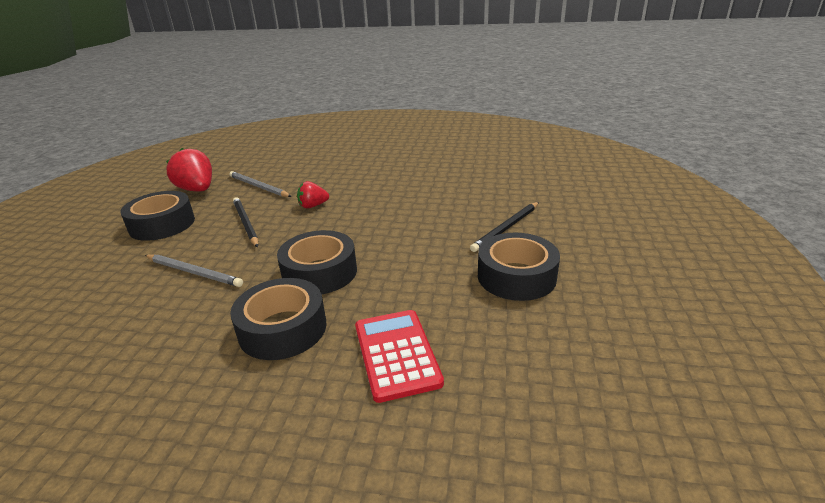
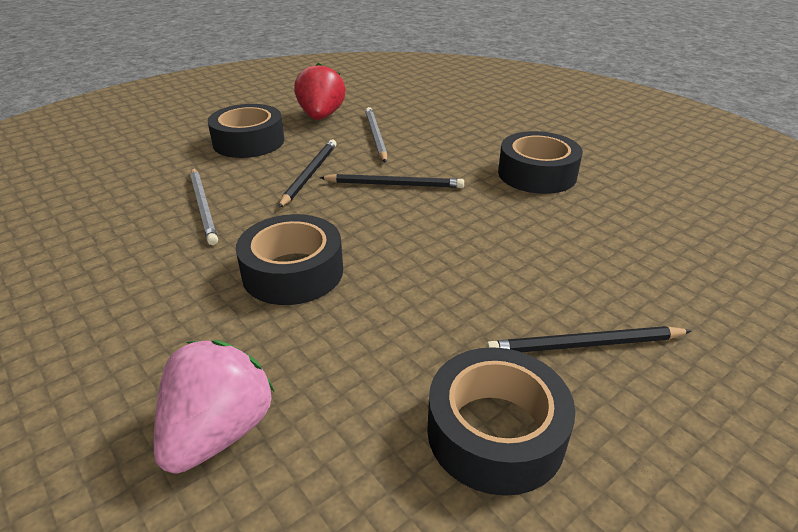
camera: 40 degrees right, 5 degrees up
(283, 329) = (178, 318): black tape -> black tape (537, 174)
(313, 206) = (394, 184): red strawberry -> black pencil
(396, 354) = (219, 432): red calculator -> pink strawberry

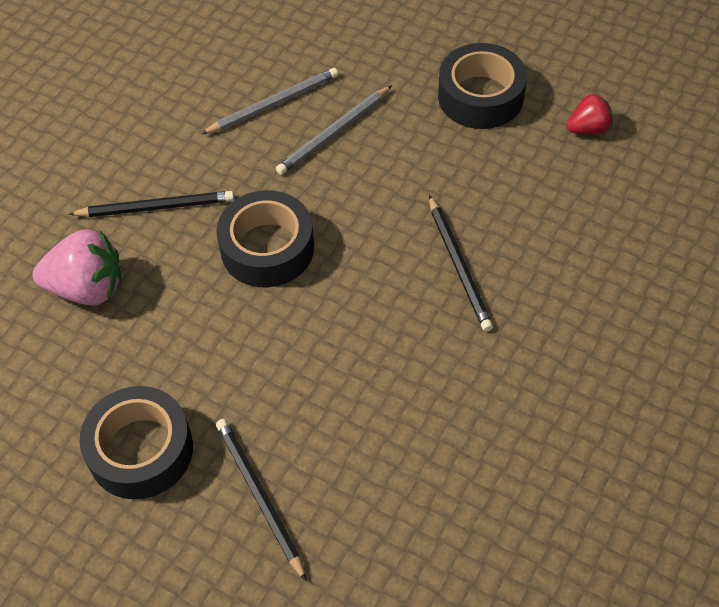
camera: 70 degrees right, 20 degrees up
(310, 174) = (439, 183): black pencil -> black pencil (156, 207)
(321, 116) = (588, 128): red strawberry -> red strawberry, size x0.58
(375, 136) = (567, 204): grey pencil -> grey pencil (273, 104)
(537, 174) = (564, 399): black tape -> none

